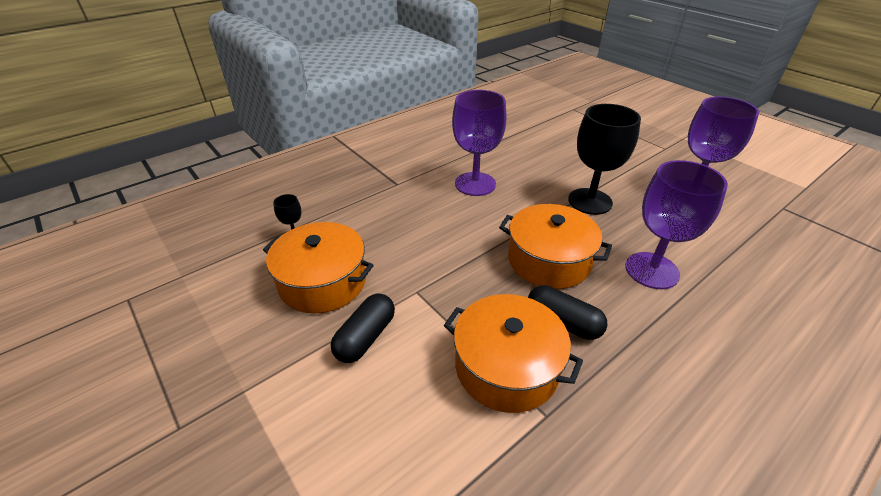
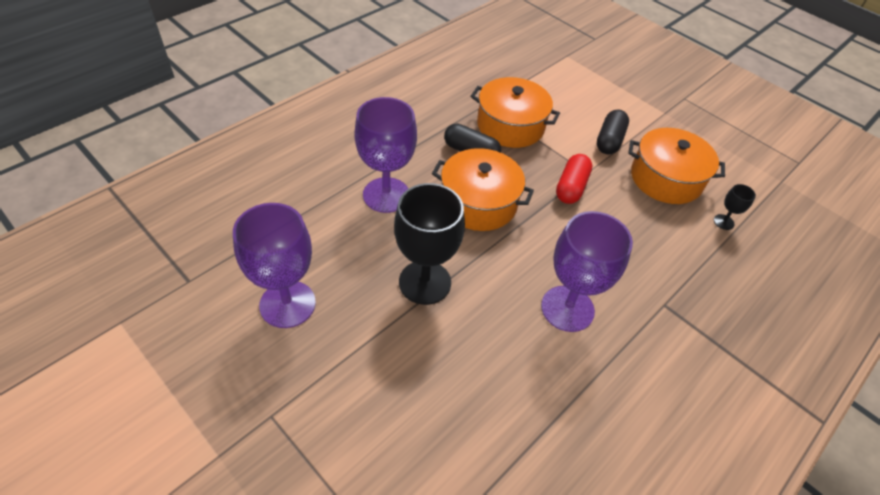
camera: 170 degrees right, 10 degrees up
(442, 274) = (571, 187): none -> red capsule

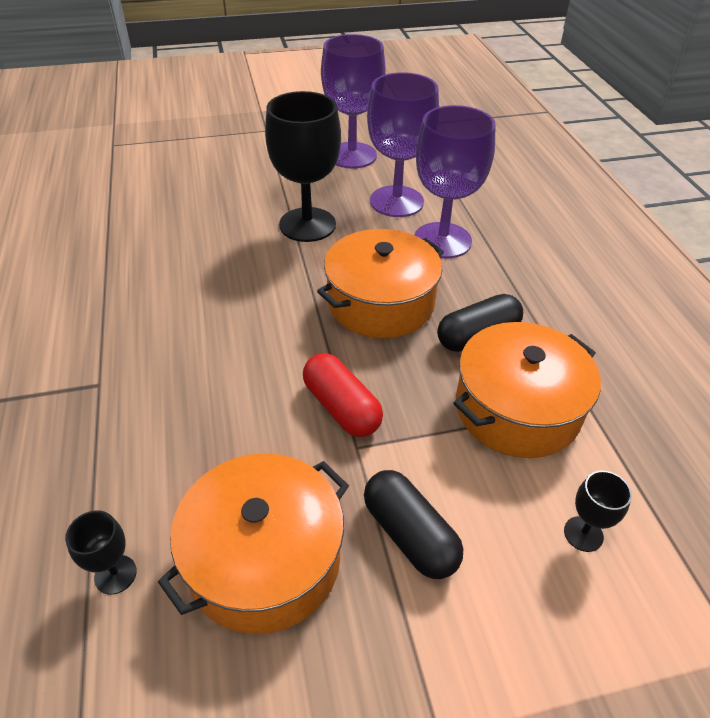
camera: 125 degrees right, 5 degrees down
(558, 95) = (583, 534): none -> black goblet
(567, 308) = (184, 300): purple goblet -> purple goblet (396, 201)

